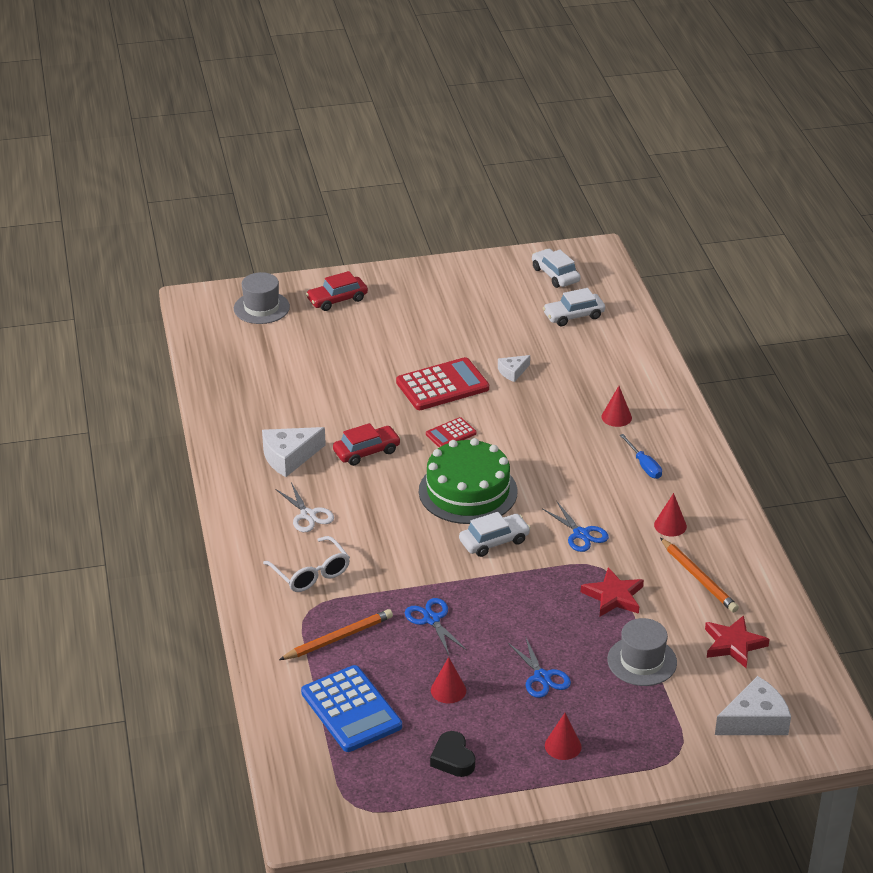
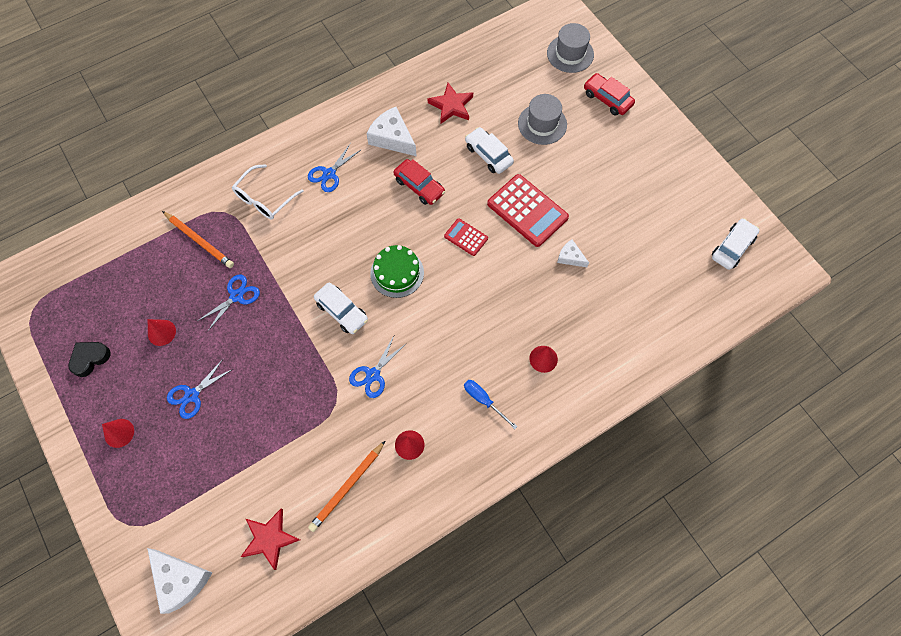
camera: 70 degrees right, 30 degrees up
(308, 515) = (329, 174): white scissors -> blue scissors
(351, 709) = (127, 275): blue calculator -> none
(468, 491) = (397, 273): green cake -> green cake, size x0.64
(573, 315) = (677, 281): white car -> white car (488, 155)
(614, 596) = (302, 423): red star -> red star (451, 106)
(642, 661) = (229, 467): grey hat -> grey hat (542, 124)
(644, 465) = (484, 400): blue screwdriver -> blue screwdriver turned 90 degrees clockwise

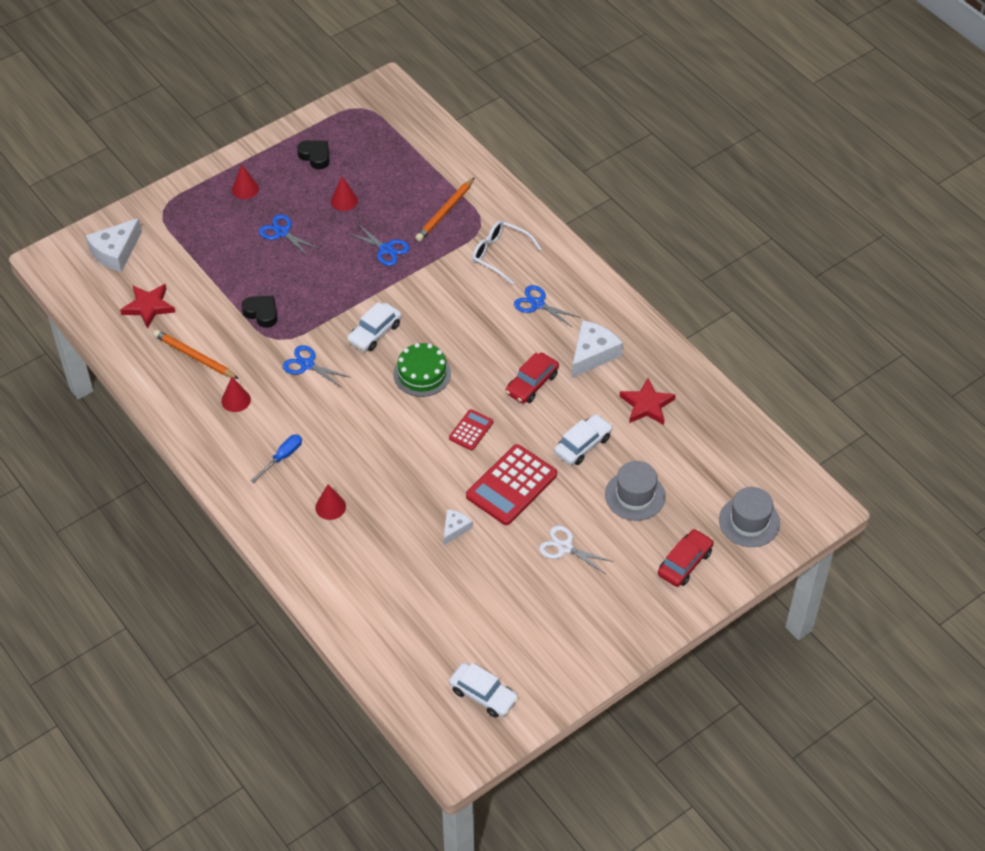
camera: 85 degrees right, 15 degrees down
(299, 417) = (261, 313): none -> black heart
(591, 177) = (565, 547): none -> white scissors

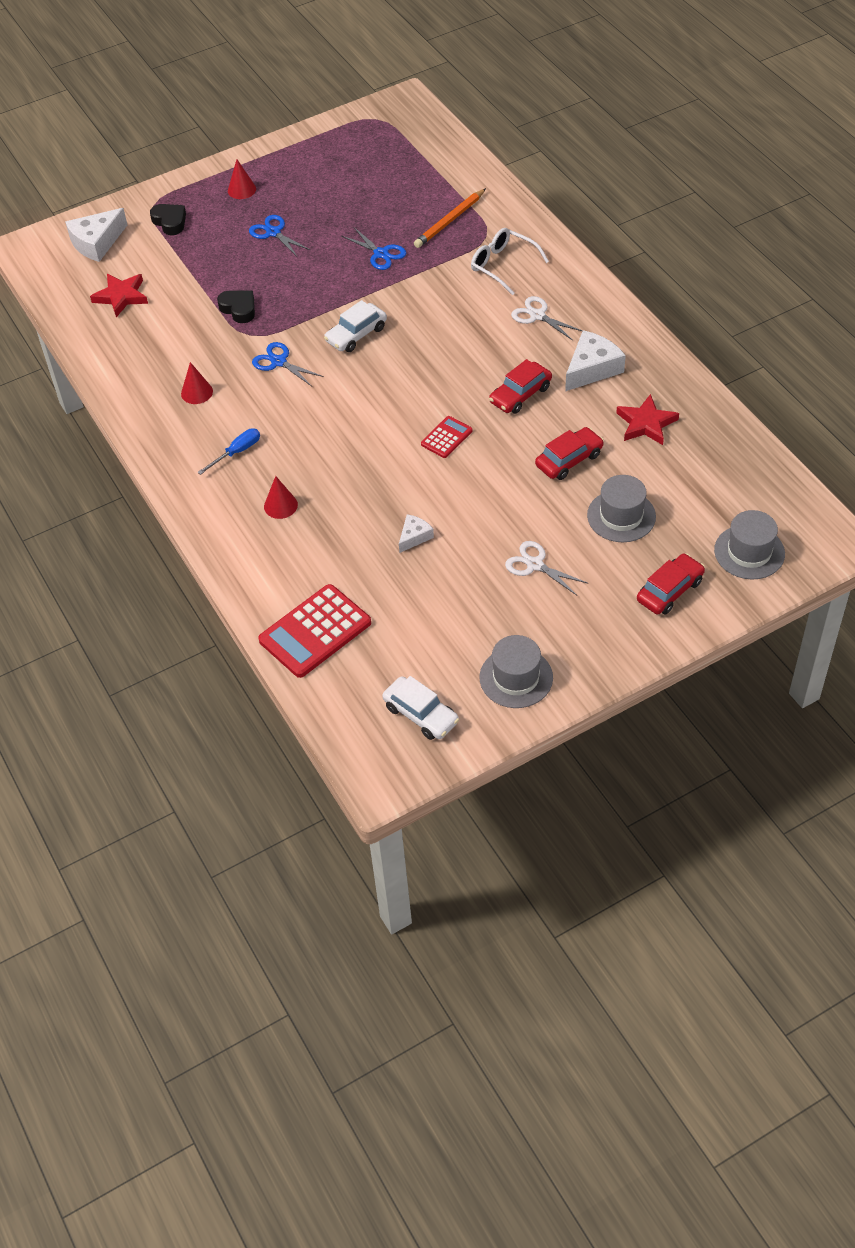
camera: 10 degrees right, 0 degrees up
(194, 356) = (160, 347): orange pencil -> none
(315, 156) = (320, 162): black heart -> black heart (170, 222)
(344, 201) = (343, 205): red cone -> none
(422, 373) = (401, 377): green cake -> none
(511, 485) = (483, 496): red calculator -> red calculator (315, 632)
(537, 304) = (537, 315): blue scissors -> white scissors
(561, 654) = (516, 677): none -> grey hat
(583, 445) = (569, 460): white car -> red car

